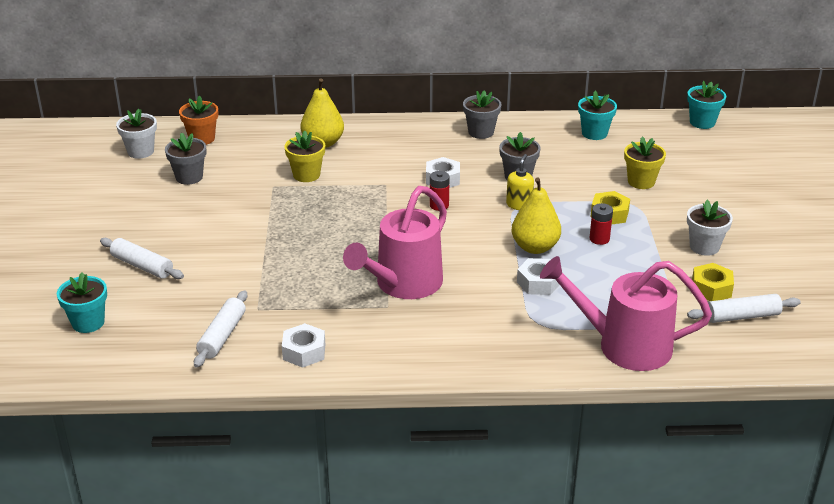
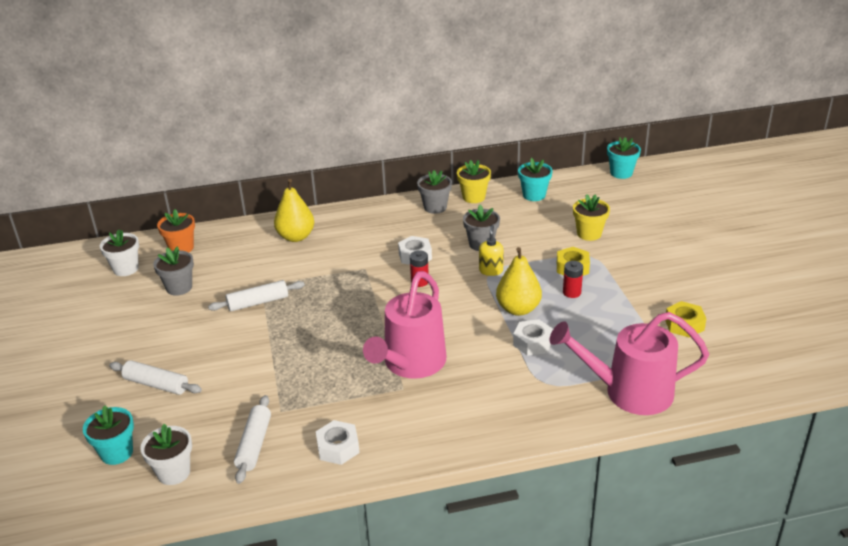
camera: 10 degrees left, 0 degrees up
(306, 175) = (289, 270): yellow flower pot -> yellow flower pot (473, 197)
(704, 247) = (664, 286): white flower pot -> white flower pot (174, 472)
(742, 316) = (720, 347): white rolling pin -> white rolling pin (258, 302)

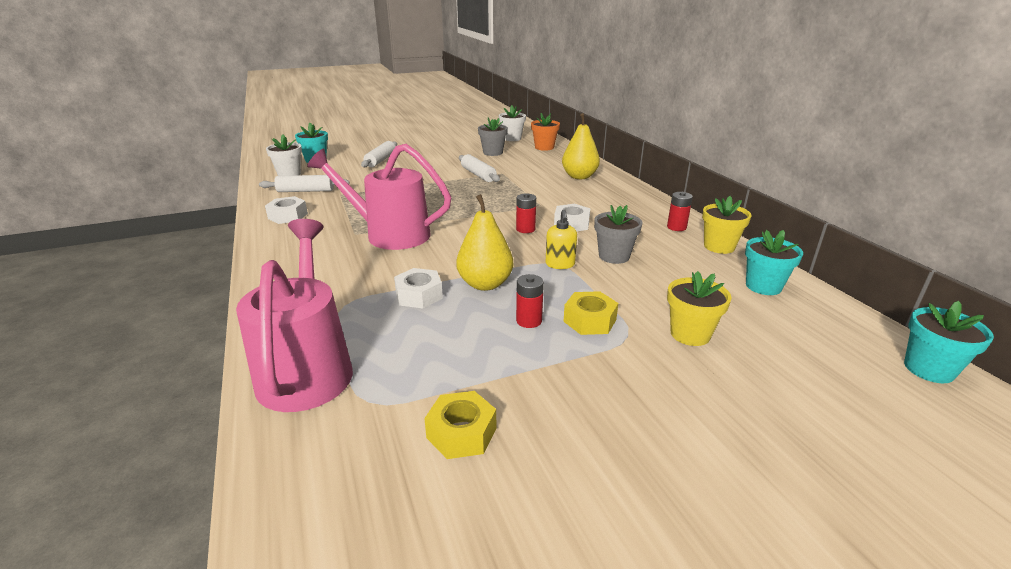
camera: 80 degrees right, 5 degrees down
(435, 207) = (676, 227): grey flower pot -> red battery
(491, 270) = (560, 264): yellow soap dispenser -> yellow soap dispenser turned 90 degrees clockwise

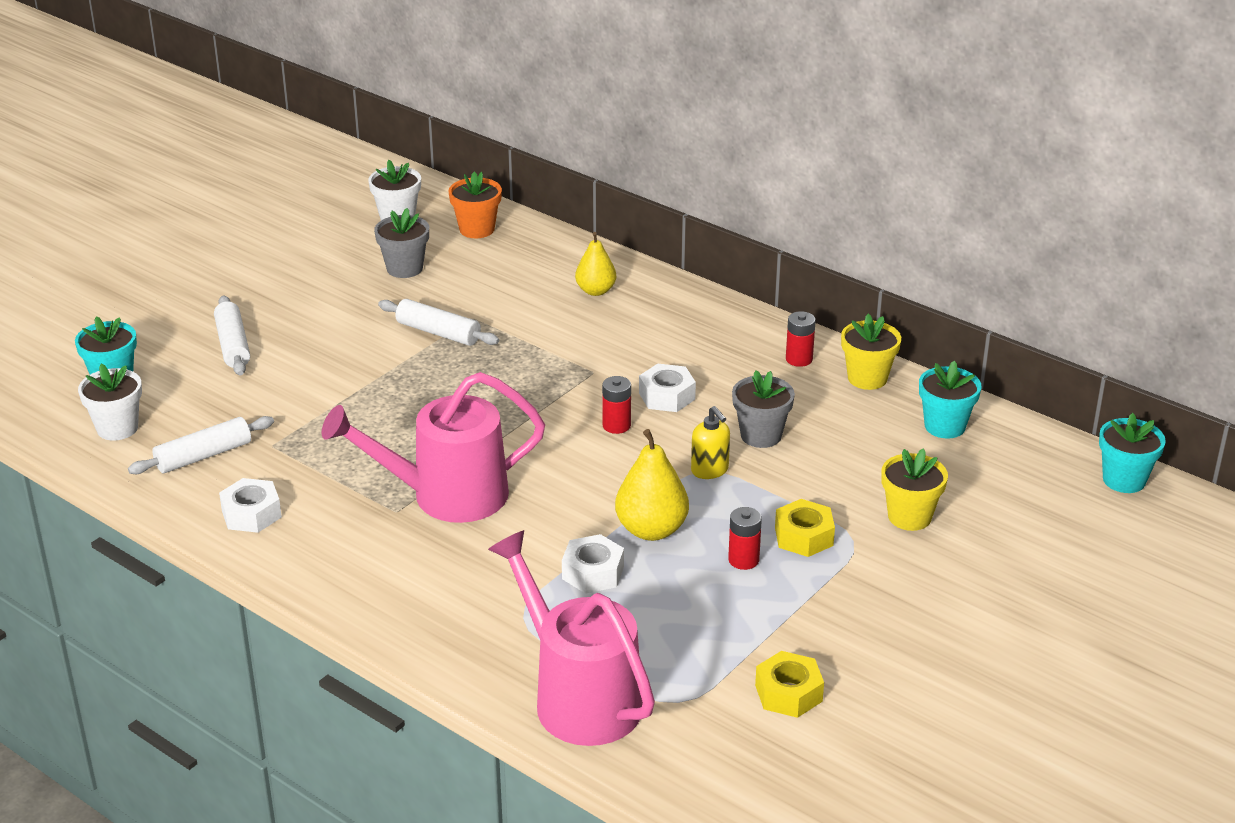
camera: 30 degrees left, 5 degrees up
(579, 176) = (595, 291): yellow pear -> yellow pear, size x0.66

